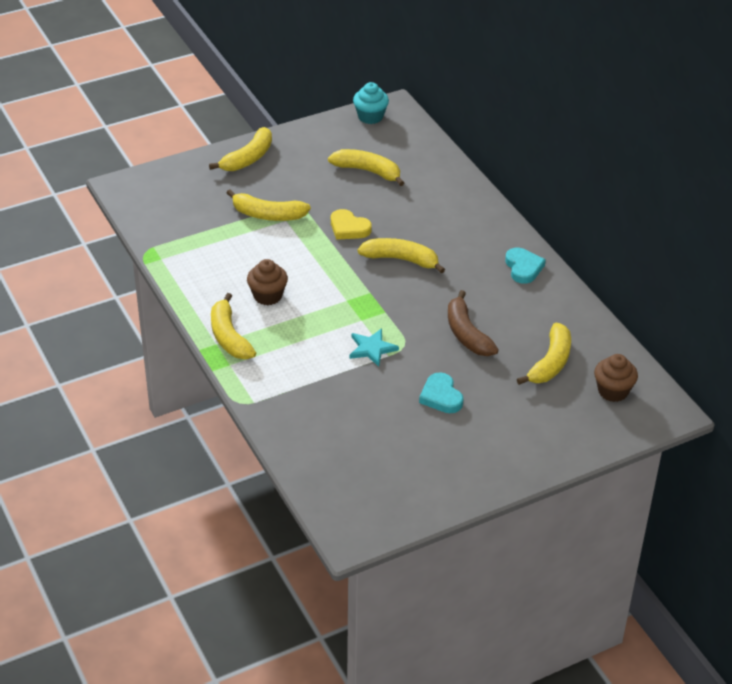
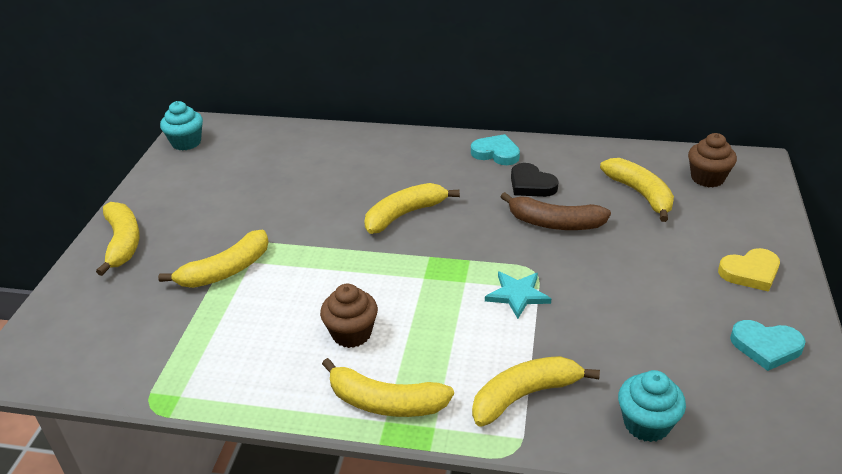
camera: 50 degrees left, 5 degrees down
(311, 448) = (646, 424): none -> turquoise cupcake
(349, 228) = (318, 226): yellow heart -> yellow heart (750, 272)
(368, 171) = (256, 177): yellow banana -> yellow banana (525, 395)
(441, 396) = (634, 281): turquoise heart -> turquoise heart (766, 347)
(502, 303) = (531, 184): none -> black heart

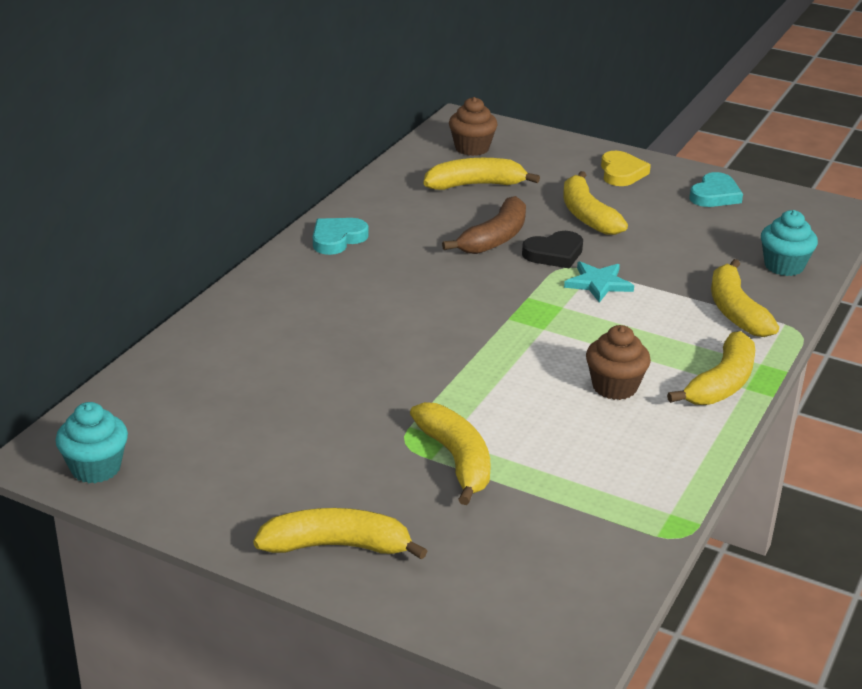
camera: 75 degrees left, 5 degrees down
(404, 214) = (420, 319): yellow banana -> yellow banana (587, 215)
(531, 184) = (416, 234): black heart -> black heart (554, 254)

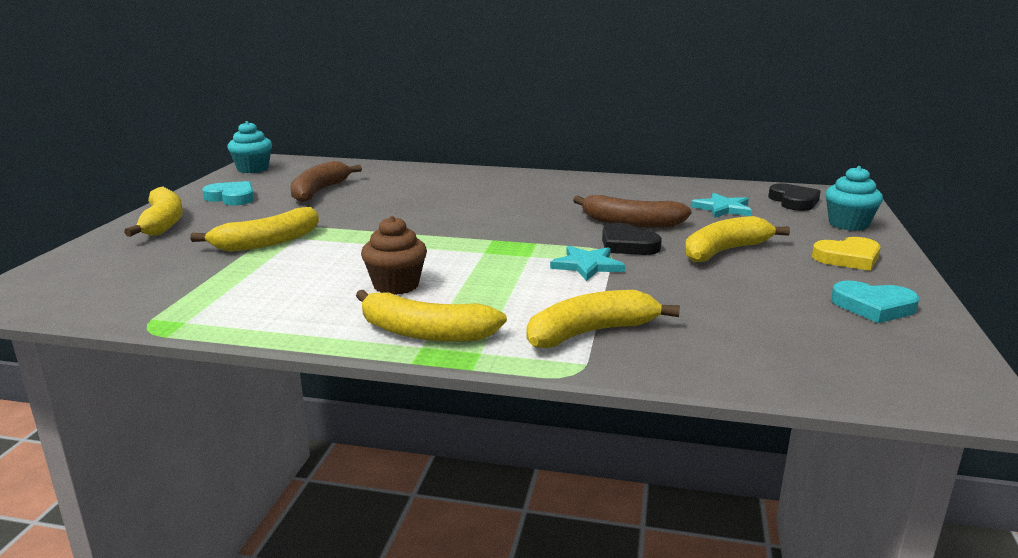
camera: 75 degrees right, 10 degrees down
(264, 413) = (319, 191): none -> brown banana
(337, 239) = (571, 182): turquoise heart -> turquoise heart (232, 197)
(472, 148) = (794, 201): brown cupcake -> black heart
(475, 185) = (723, 208): yellow banana -> turquoise star
(784, 266) = (737, 357): turquoise cupcake -> turquoise cupcake (848, 224)

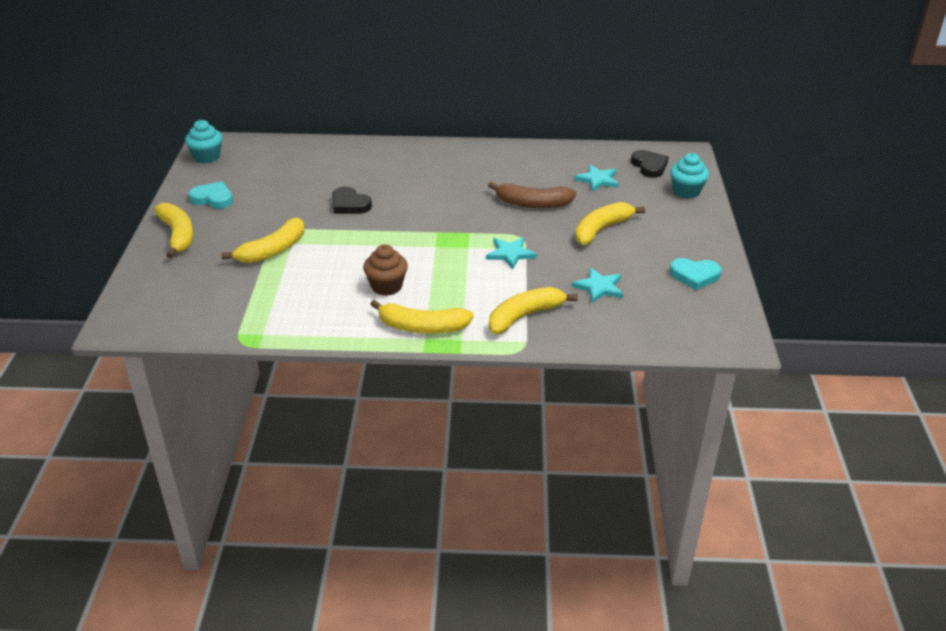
camera: 10 degrees left, 15 degrees up
(319, 191) = (280, 184): brown banana -> none
(627, 245) = (534, 229): black heart -> black heart (349, 204)
(717, 308) = (599, 287): none -> turquoise star
(848, 258) = (683, 229): yellow heart -> none

